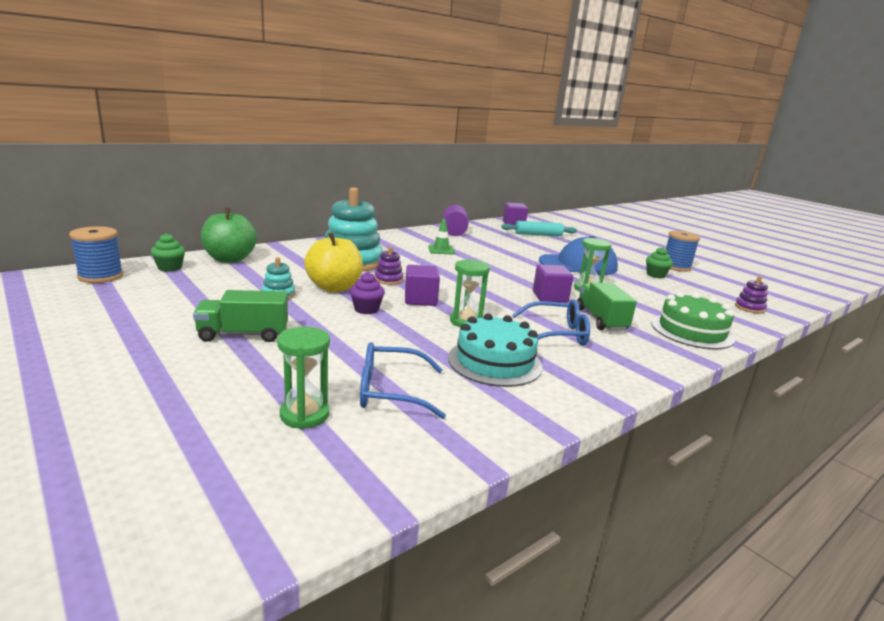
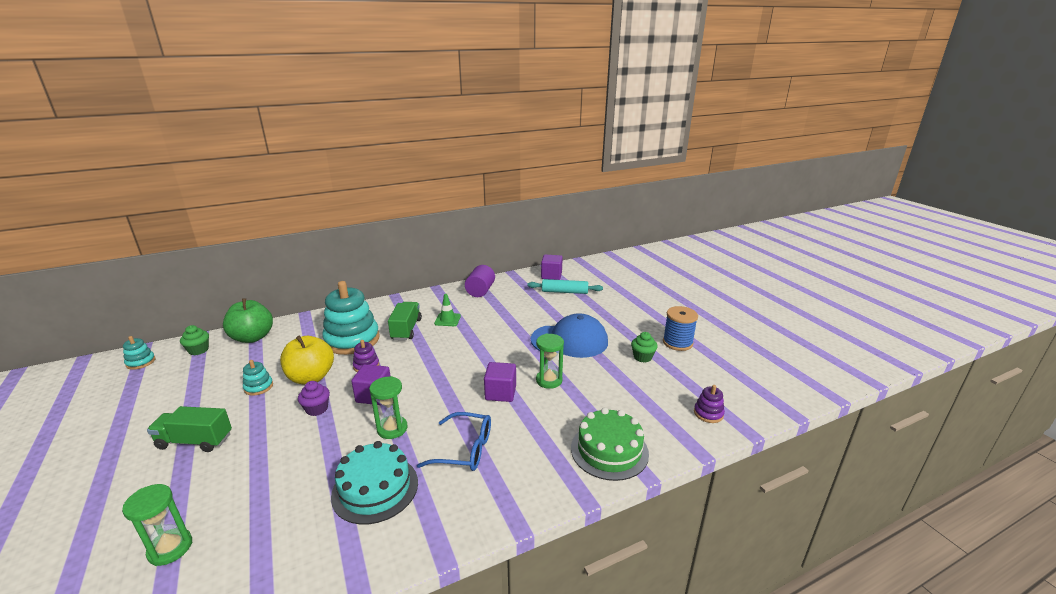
camera: 15 degrees right, 5 degrees up
(100, 276) = (141, 362): blue spool -> turquoise stacking toy
(390, 391) = (257, 523): blue glasses -> none
(601, 320) = (526, 429): green truck -> green truck (406, 329)

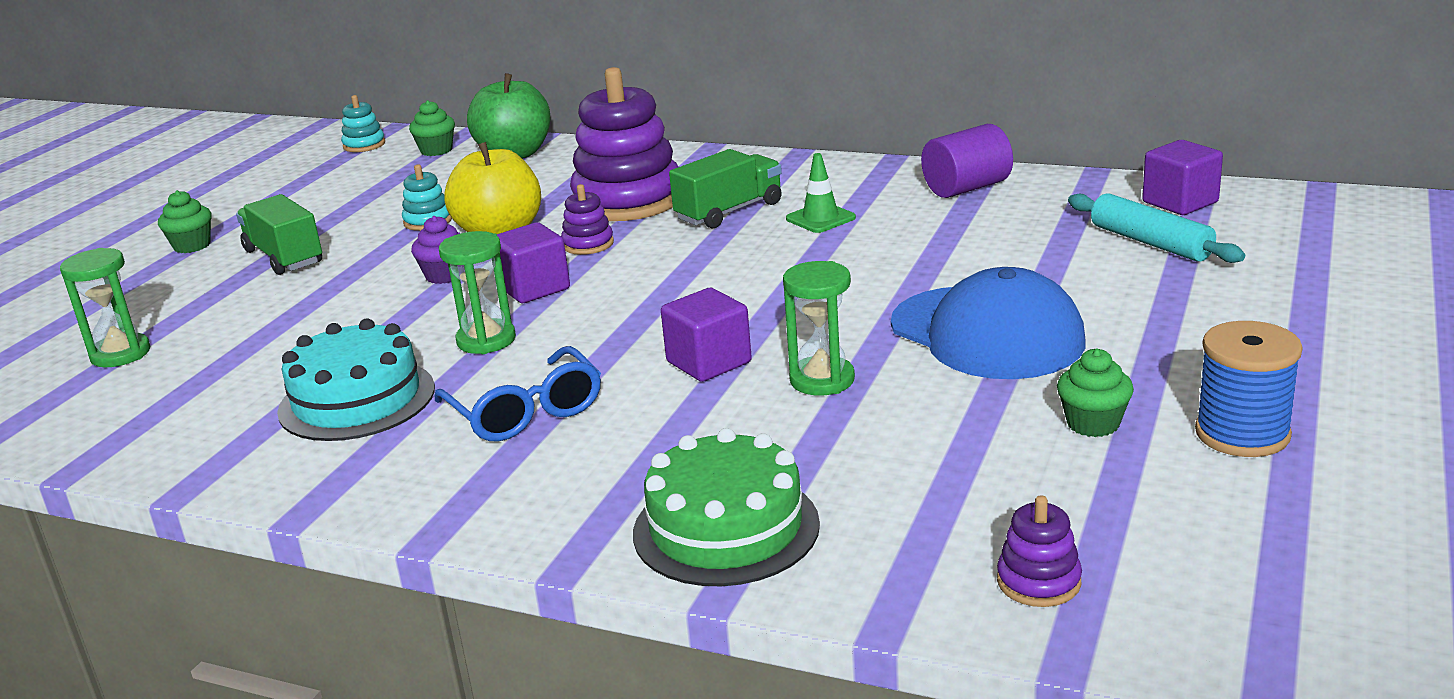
camera: 50 degrees right, 0 degrees up
(107, 463) = (192, 246): none -> green cupcake
(352, 340) = (628, 200): turquoise stacking toy -> purple stacking toy

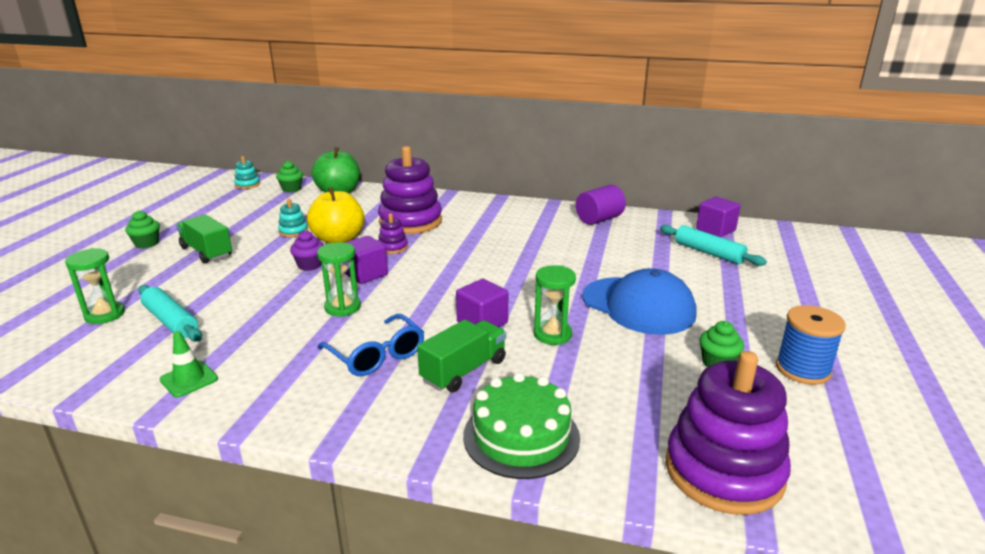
camera: 10 degrees left, 0 degrees up
(218, 363) = (171, 321): none -> turquoise rolling pin
(357, 400) = (266, 347): turquoise cake -> none
(729, 211) = (470, 229): green truck -> green truck (464, 371)
(820, 218) = (523, 235): green traffic cone -> green traffic cone (189, 379)
(1038, 582) = (723, 471): purple stacking toy -> purple stacking toy, size x2.28

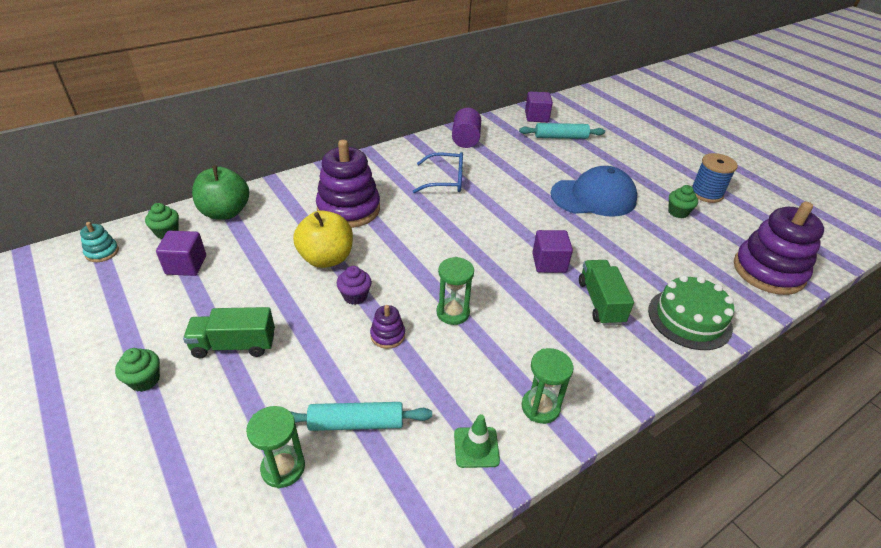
camera: 50 degrees left, 15 degrees up
(293, 231) = (270, 274): turquoise stacking toy -> none
(365, 274) = (412, 275): purple cube -> purple cube (186, 265)
(377, 355) = (543, 330): blue glasses -> blue glasses (445, 180)
(392, 247) = (383, 240): purple stacking toy -> purple stacking toy (387, 335)
(552, 334) = (593, 245): green hourglass -> green hourglass (540, 407)

